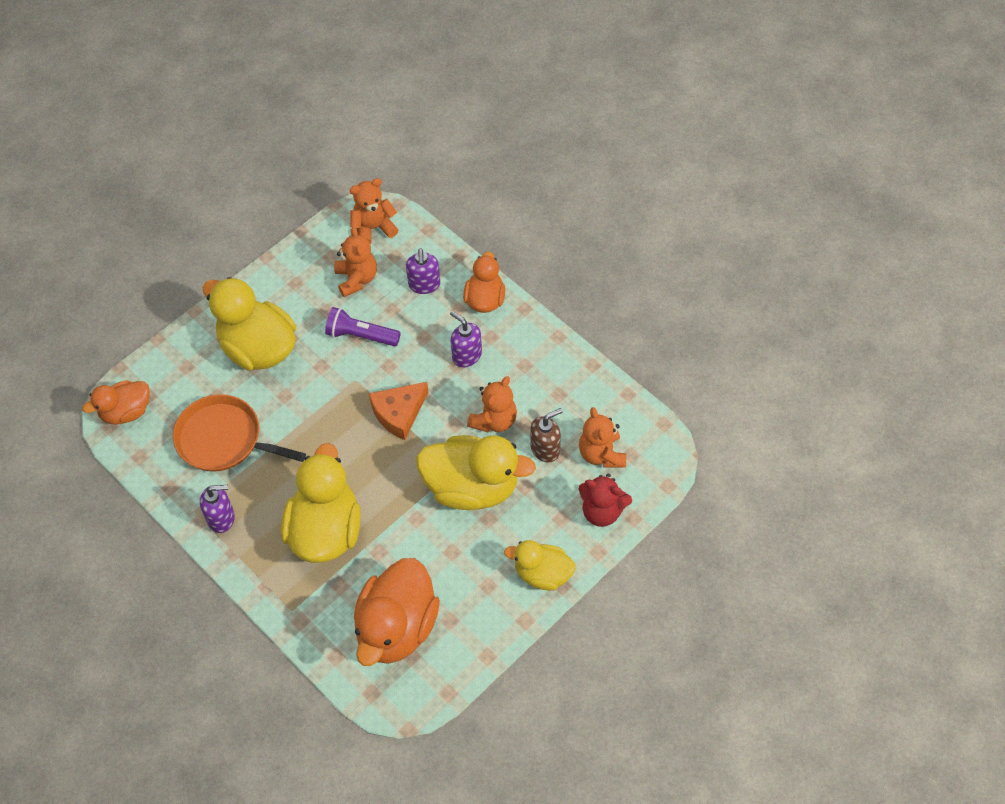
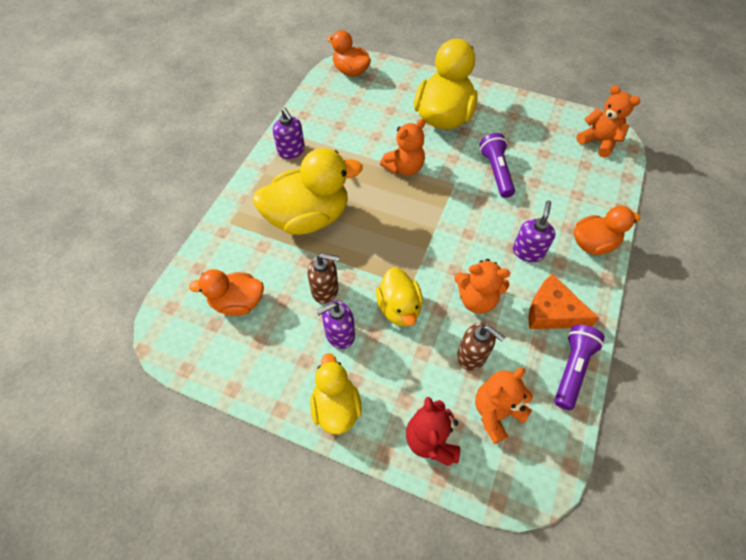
camera: 65 degrees right, 0 degrees up
(224, 439) = (357, 127): orange pan -> none
(356, 279) = (544, 149): orange teddy bear -> orange teddy bear (404, 168)
(397, 627) = (237, 302): orange duck -> orange duck, size x0.59
(399, 413) = (441, 224): orange cheese -> orange cheese (552, 312)
(422, 544) = (325, 290): none -> brown soap dispenser
(424, 285) = (573, 194): purple soap dispenser -> purple soap dispenser (339, 334)
(472, 487) = (399, 308): yellow duck -> yellow duck, size x0.59
(591, 381) = (572, 369): none -> purple flashlight

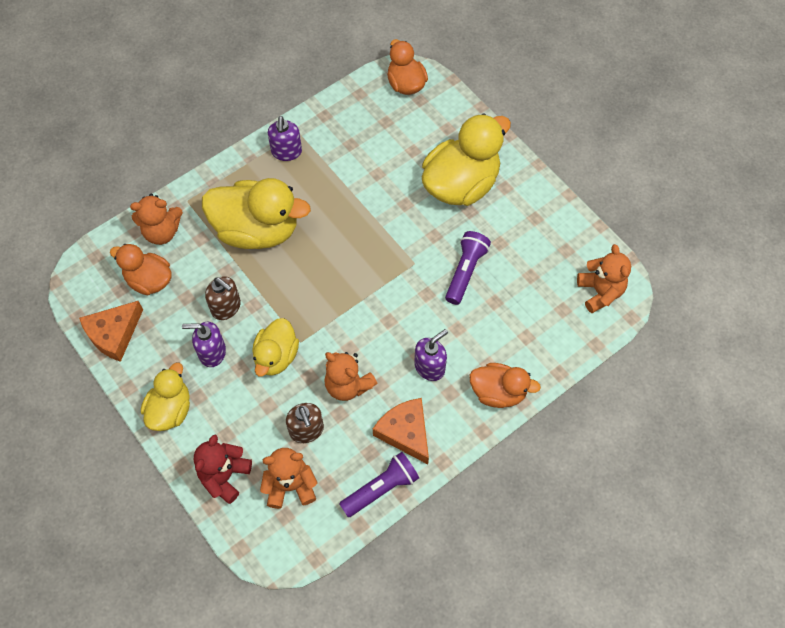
camera: 30 degrees right, 5 degrees up
(233, 366) = (114, 334): none -> orange cheese
(404, 168) = (379, 223): orange teddy bear -> orange teddy bear (162, 232)

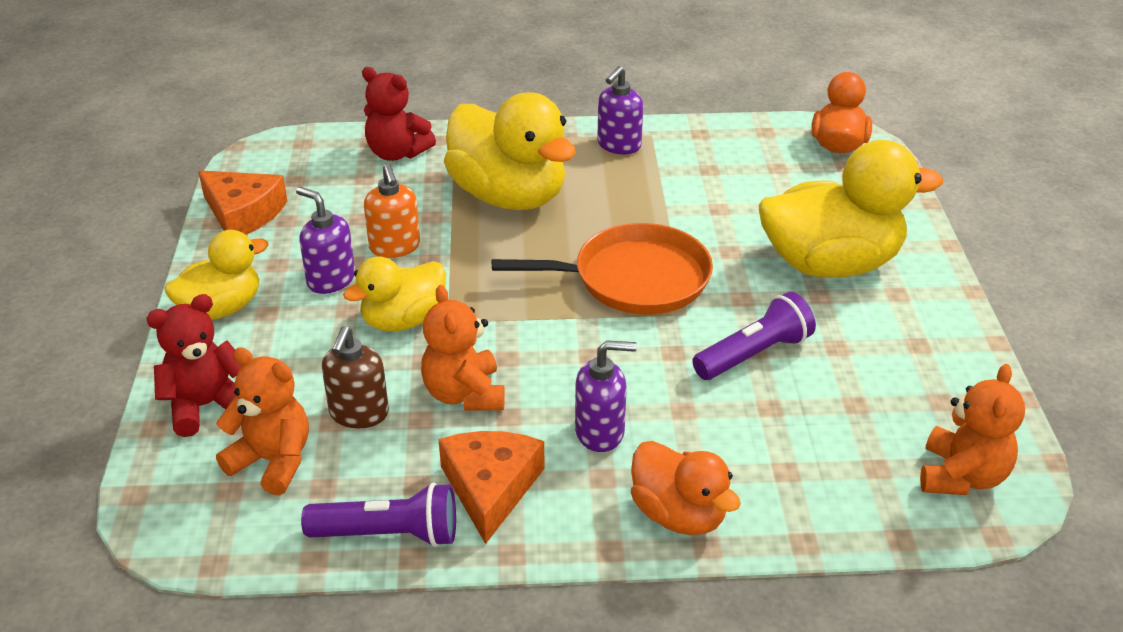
camera: 35 degrees right, 25 degrees down
(114, 334) = (243, 213): orange cheese -> orange cheese turned 135 degrees counterclockwise
(149, 280) = (335, 186): orange duck -> none
(162, 232) = (397, 153): orange teddy bear -> red teddy bear
(226, 307) = (395, 247): brown soap dispenser -> orange soap dispenser
(371, 254) = (634, 279): none -> orange pan

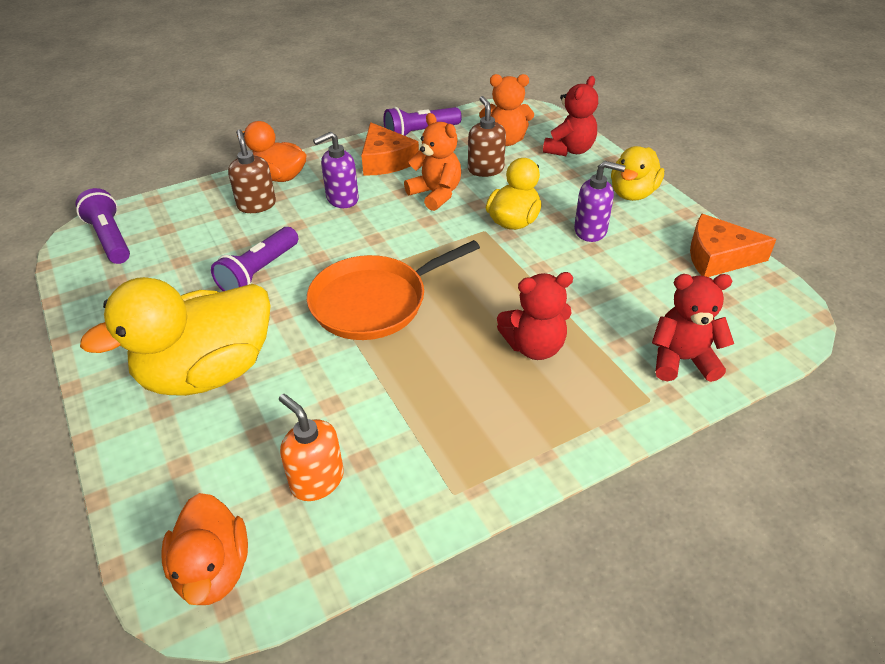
camera: 155 degrees right, 5 degrees up
(395, 247) = (576, 268): orange soap dispenser -> orange soap dispenser (317, 480)
(509, 196) = (534, 346): yellow duck -> red teddy bear
(618, 145) = (479, 458): purple soap dispenser -> none
(731, 466) = (256, 205): none -> brown soap dispenser
(961, 476) = (110, 238): orange teddy bear -> purple flashlight

